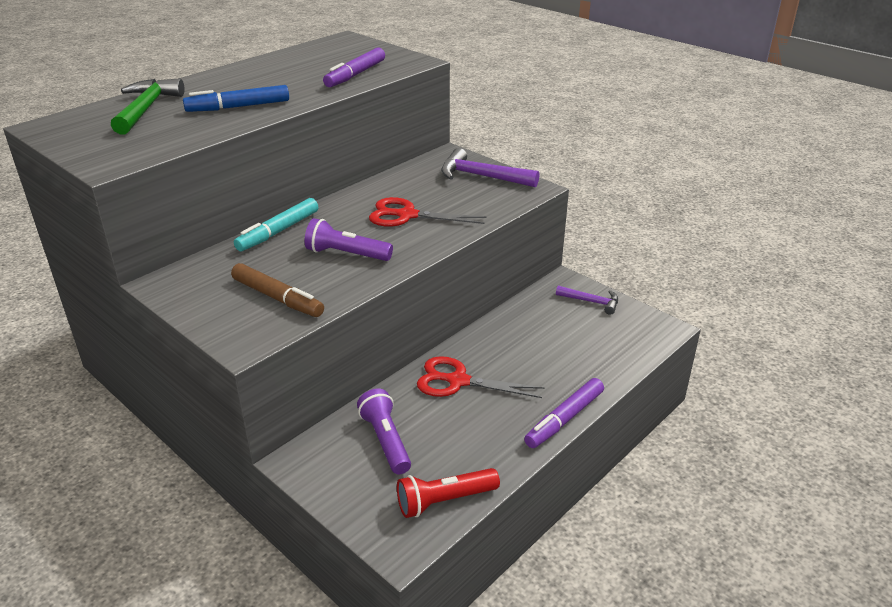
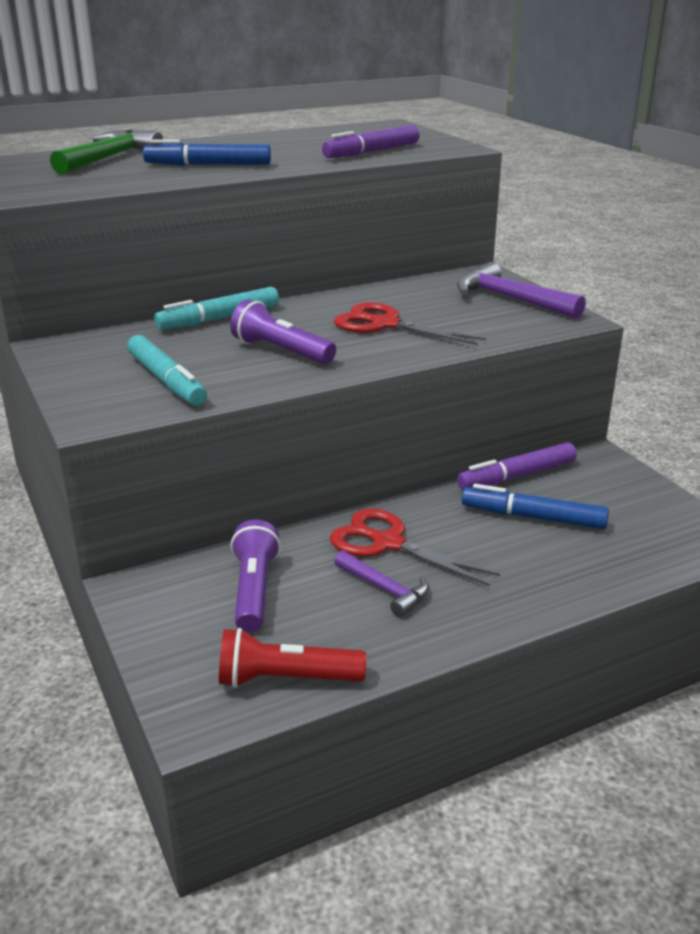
camera: 20 degrees right, 5 degrees down
(277, 298) = (167, 380): brown marker -> turquoise marker
(543, 338) = (533, 517): none -> blue marker
(564, 419) = (509, 620): purple marker -> purple marker (517, 476)
(591, 302) = (626, 488): purple hammer -> purple hammer (385, 589)

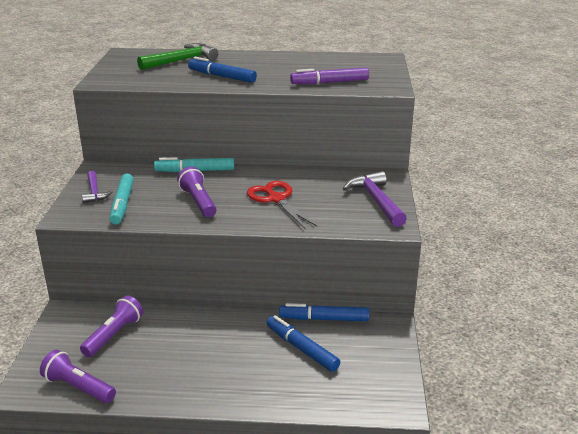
camera: 30 degrees right, 0 degrees up
(286, 679) = (78, 387): red flashlight -> purple flashlight
(385, 589) = (174, 360): purple hammer -> purple hammer (94, 192)
(387, 543) = (205, 334): red scissors -> none
(517, 476) = (324, 319): purple marker -> blue marker

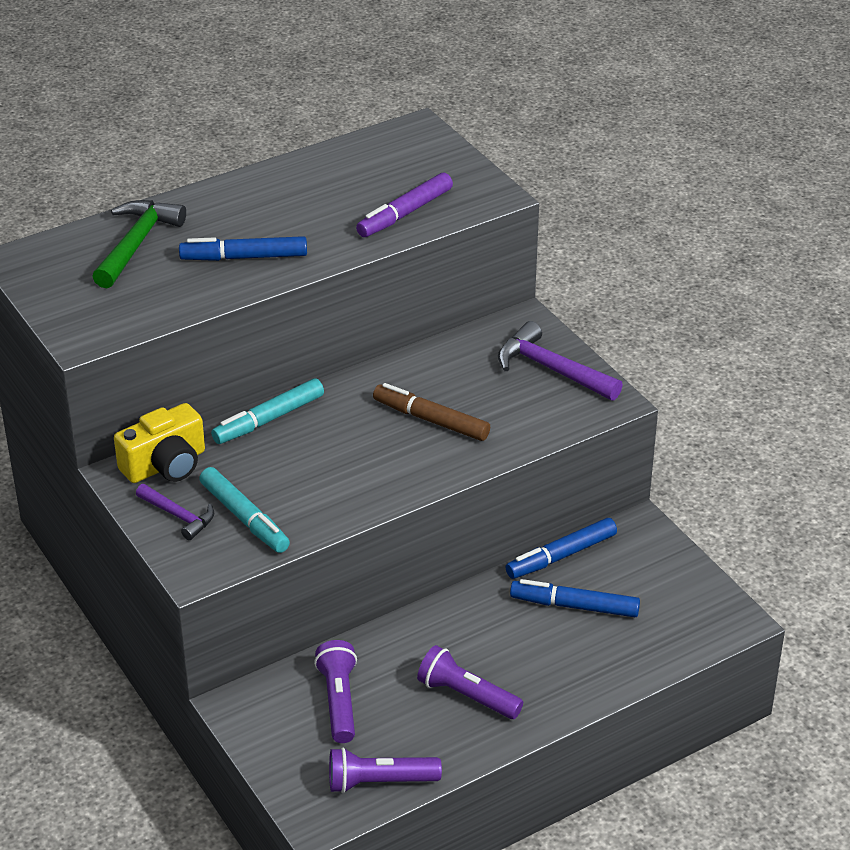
camera: 35 degrees left, 10 degrees up
(121, 171) = (165, 465): none -> yellow camera
(198, 202) = (339, 468): purple flashlight -> purple flashlight (466, 696)
(276, 199) = (431, 420): red scissors -> brown marker

